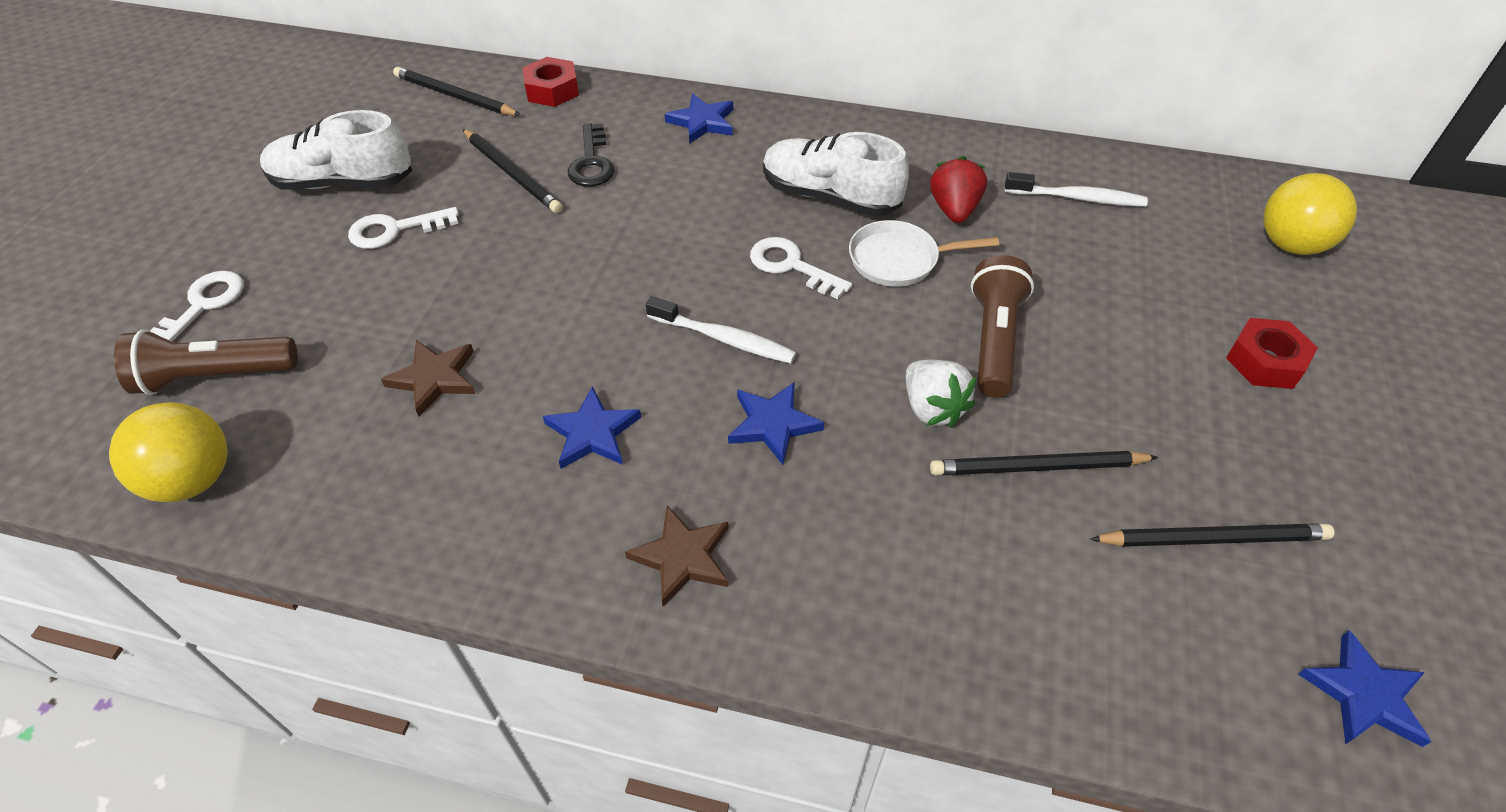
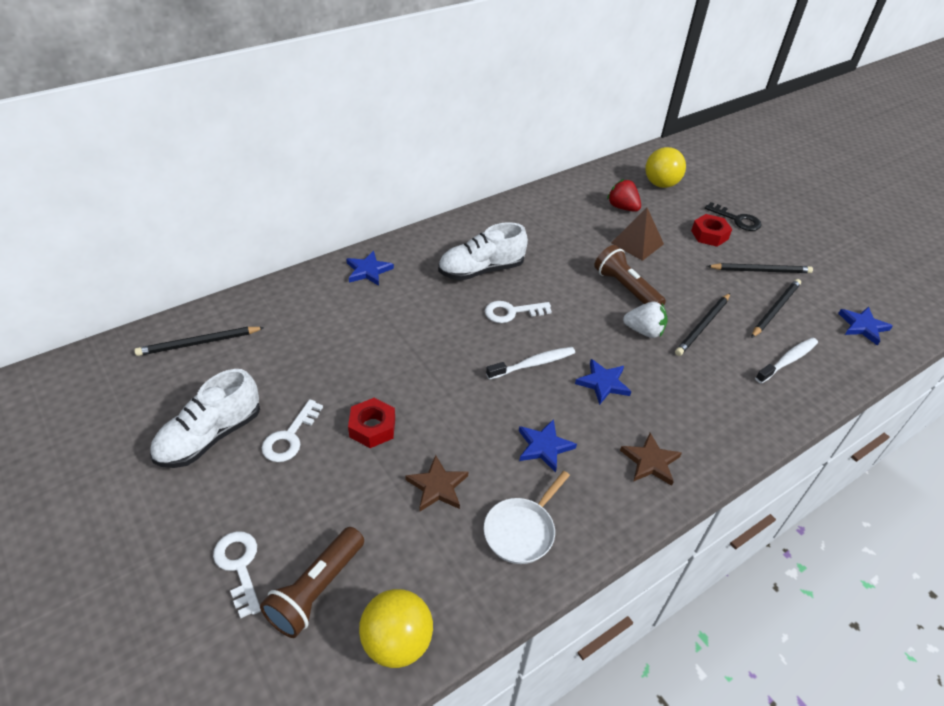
camera: 50 degrees left, 5 degrees down
(512, 173) = (308, 361): black pencil -> black pencil (760, 270)
(552, 90) = (257, 303): red nut -> red nut (372, 427)
(592, 162) = (343, 327): black key -> black key (737, 219)
(899, 260) = (548, 279): white pan -> white pan (522, 530)
(954, 210) = (537, 243): red strawberry -> red strawberry (622, 207)
(1078, 198) = (573, 209): white toothbrush -> white toothbrush (788, 360)
(1110, 297) = (637, 243): none -> brown pyramid

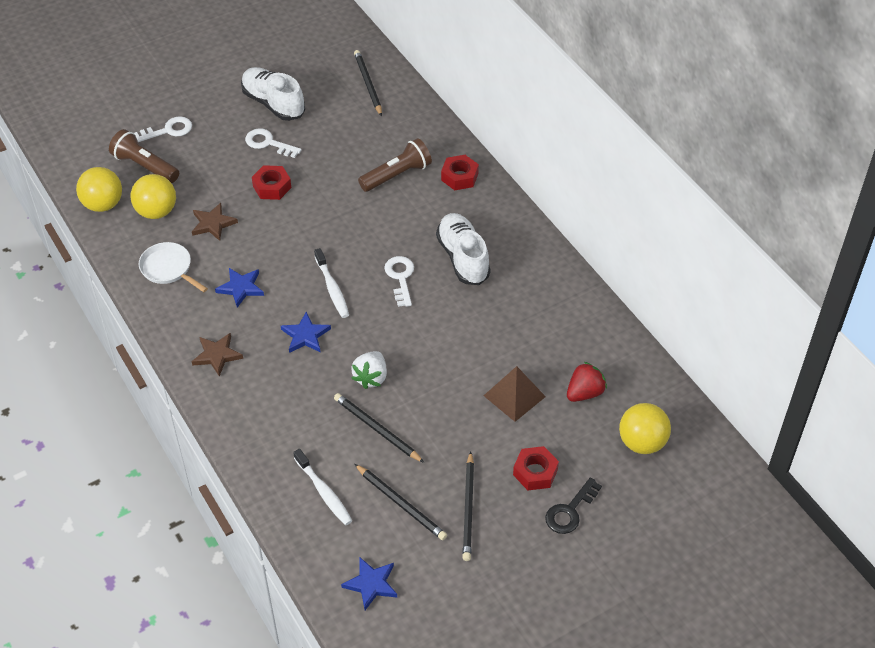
camera: 95 degrees right, 5 degrees up
(368, 271) = (459, 177): blue star -> red nut
(414, 560) = (156, 212): none -> yellow ball
(625, 288) = (435, 372): brown flashlight -> brown flashlight (397, 175)

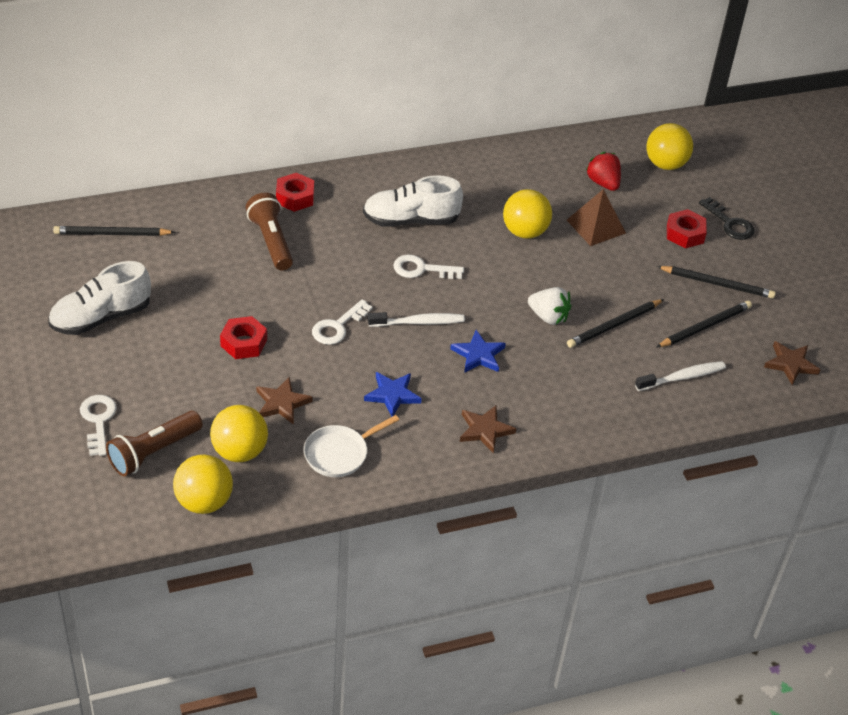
camera: 80 degrees left, 5 degrees down
(268, 143) = (169, 334): white key -> white key (338, 326)
(371, 584) = (790, 364): blue star -> brown star
(482, 342) = (524, 232): none -> yellow ball

